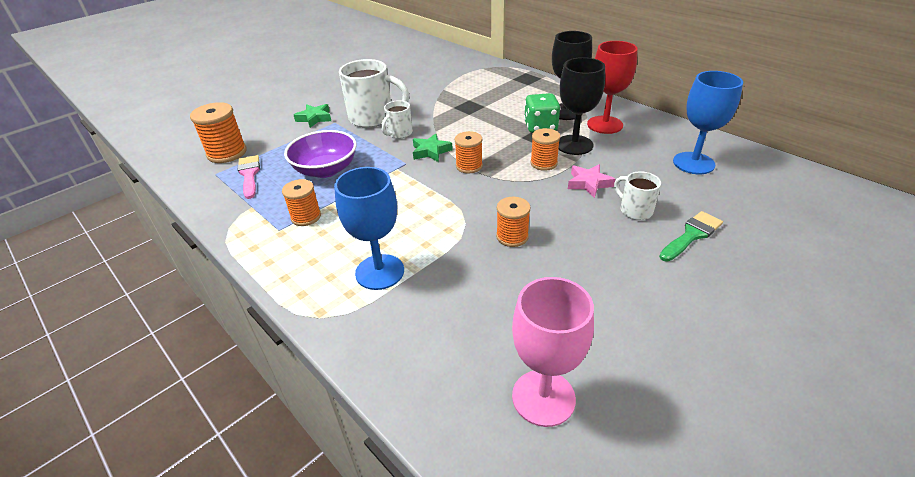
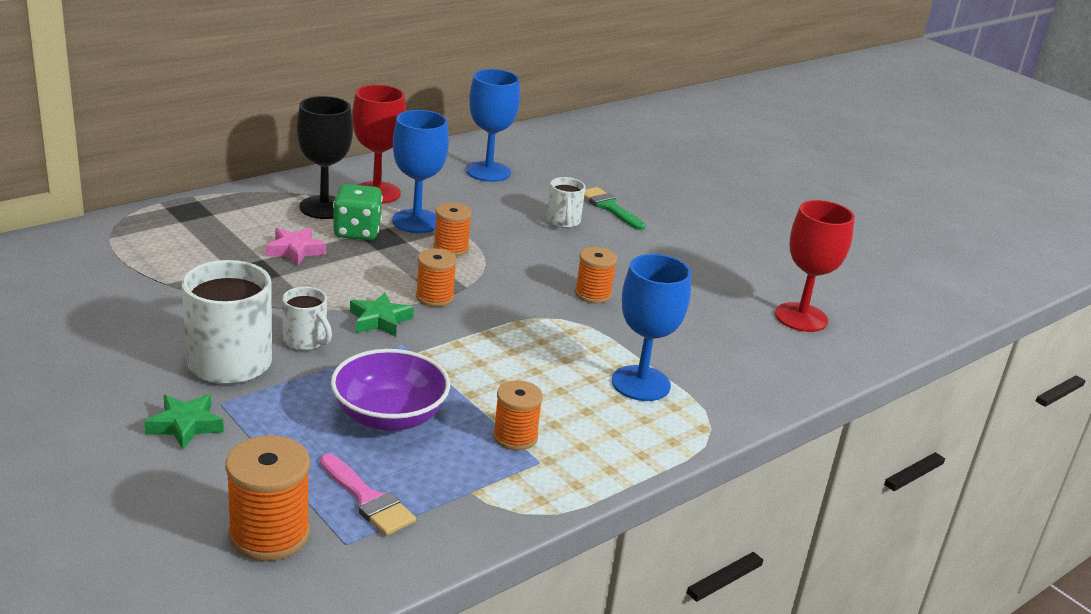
camera: 90 degrees left, 10 degrees down
(249, 174) = (368, 499): pink brush -> pink brush turned 120 degrees counterclockwise
(543, 397) = (801, 317): pink goblet -> red goblet
(574, 145) = (416, 221): black goblet -> blue goblet
(588, 183) = (506, 232): pink star -> pink star (295, 250)
(634, 210) = (563, 222): white mug -> white mug turned 60 degrees counterclockwise

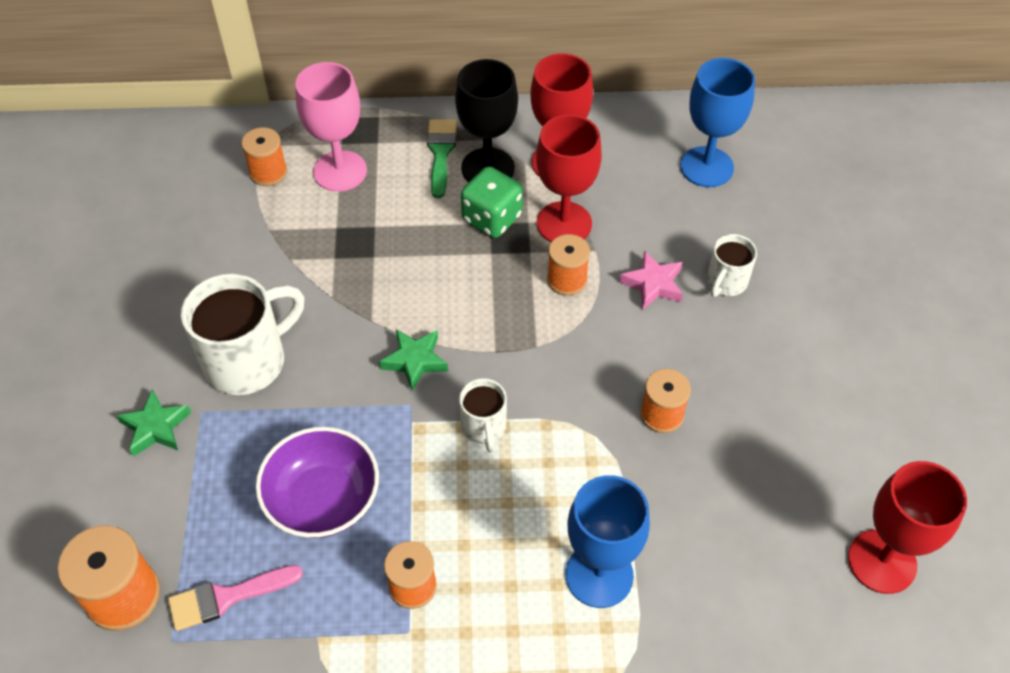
camera: 40 degrees right, 25 degrees up
(196, 237) = (340, 171): none -> pink goblet
(295, 250) = (413, 225): pink star -> pink star (653, 284)
(306, 341) = (328, 361): white mug -> white mug (484, 427)
(368, 499) = (227, 597): pink brush -> pink brush turned 75 degrees clockwise
(416, 221) = (564, 223): blue goblet -> red goblet
(434, 297) = (492, 349): orange spool -> orange spool (268, 172)
(609, 207) = (802, 277): green brush -> green brush (440, 153)

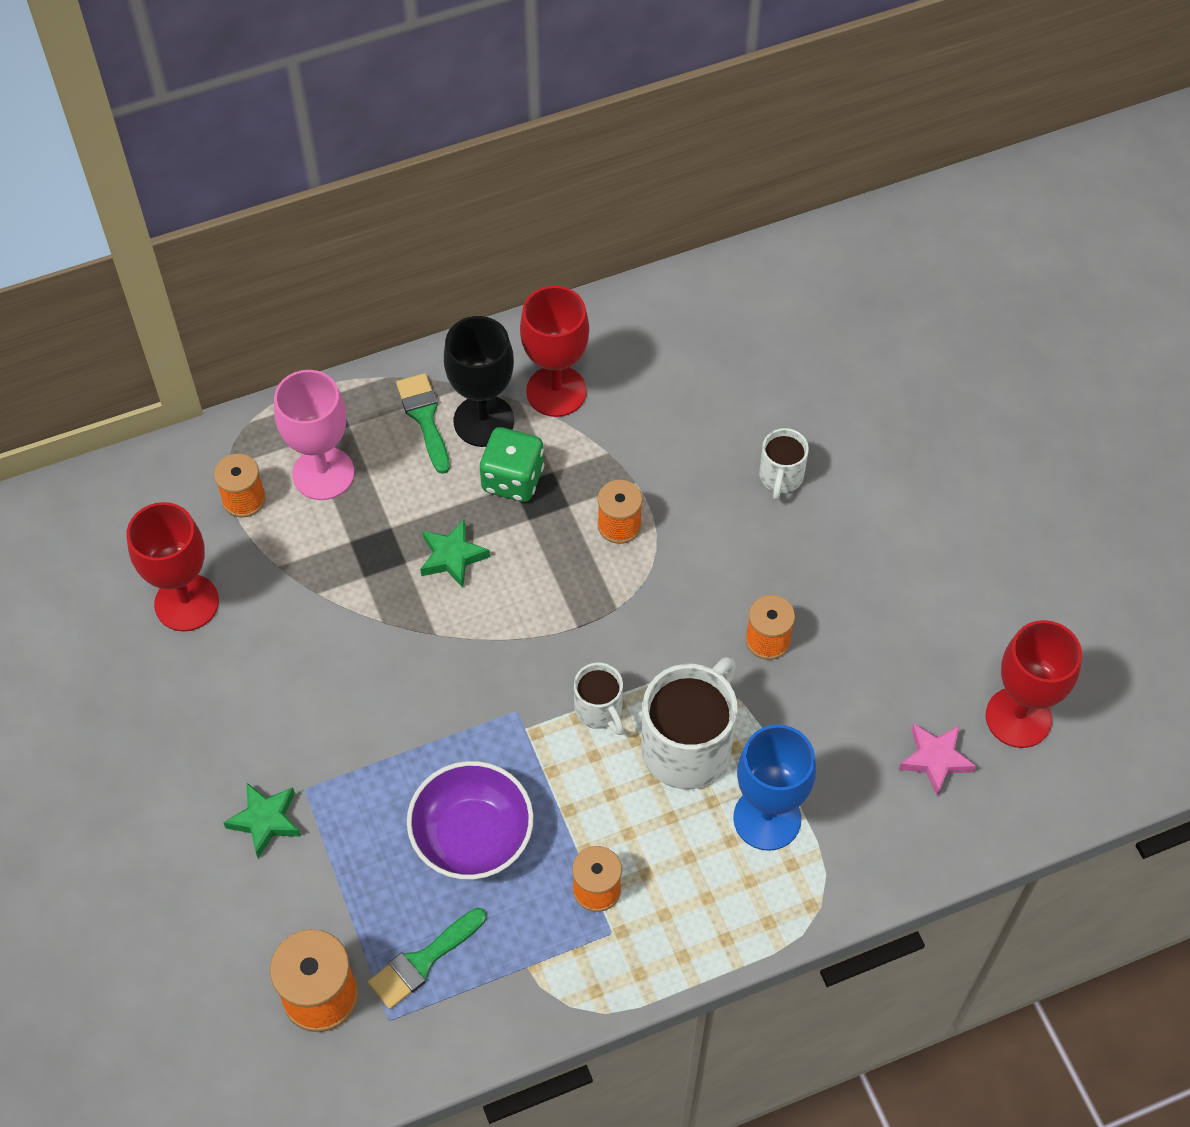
camera: 20 degrees left, 5 degrees up
(227, 597) = (422, 961): pink brush -> green brush
(248, 360) = (327, 719): white mug -> white mug (688, 746)
(415, 361) = (500, 664): green star -> green star (452, 557)
(564, 223) = (591, 461): red goblet -> red goblet (186, 603)
(653, 284) = (708, 502): pink star -> pink star (935, 759)
(706, 167) = (715, 349): blue goblet -> none

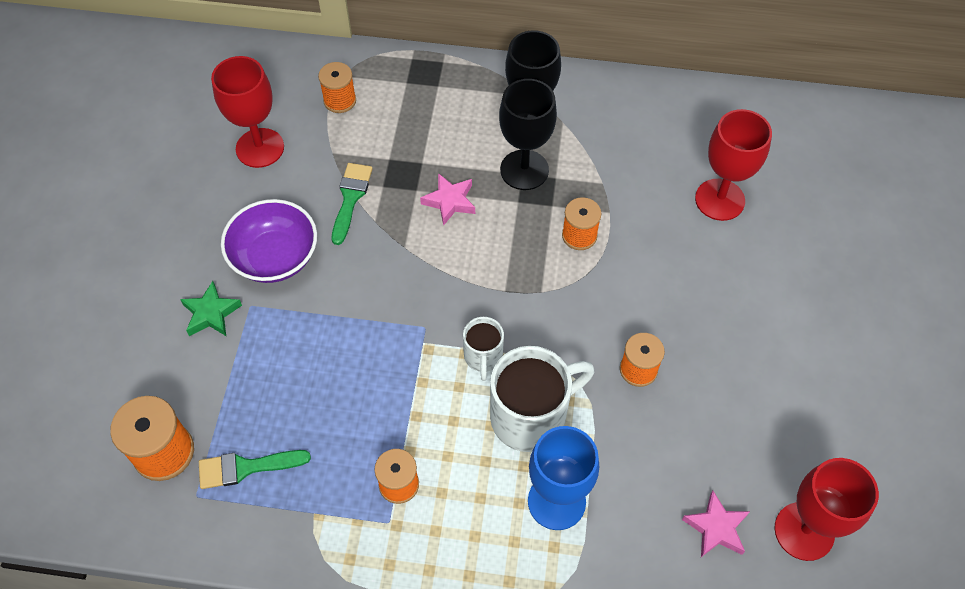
camera: 30 degrees right, 0 degrees up
(323, 473) = (401, 108): pink goblet -> none
(424, 417) = (491, 103): green brush -> green brush (350, 198)
(452, 557) = (450, 201): green star -> pink star
(472, 836) = (338, 398): purple bowl -> purple bowl (275, 257)
(512, 479) = (524, 170): green dice -> black goblet
(556, 391) = (592, 126): red goblet -> red goblet (719, 200)
(780, 477) = (719, 258): white mug -> none

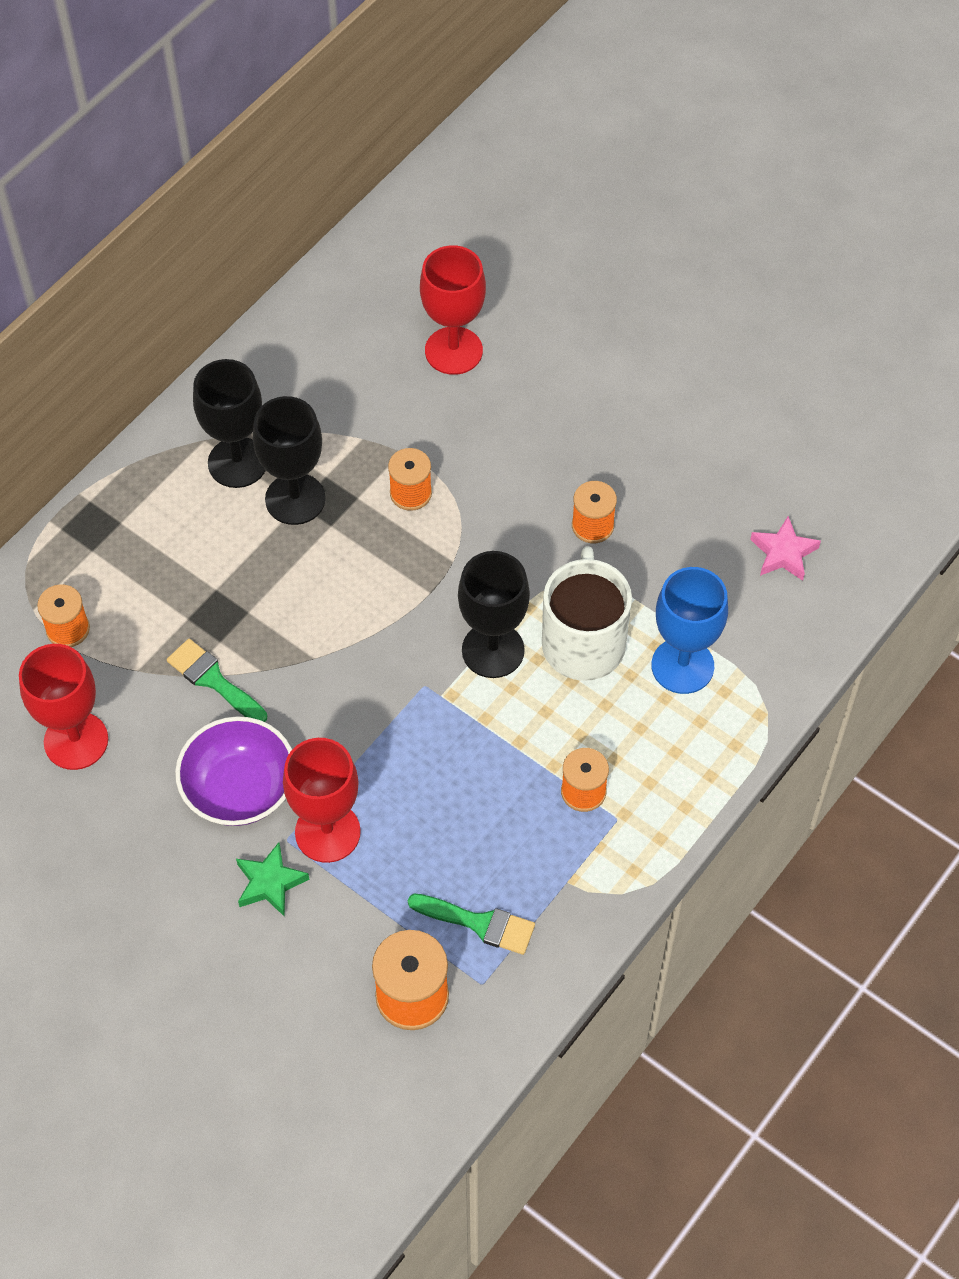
camera: 60 degrees left, 0 degrees up
(246, 468) = (479, 923): green brush -> green brush turned 90 degrees counterclockwise
(450, 201) = (286, 588): pink star -> none
(483, 357) = (493, 650): white mug -> black goblet
(804, 531) = (826, 489): red goblet -> red goblet (327, 832)

